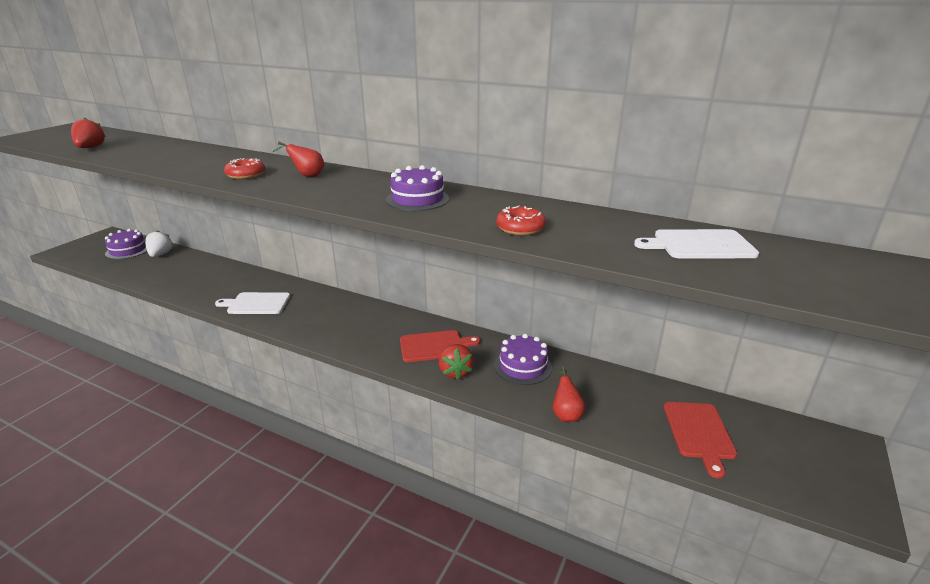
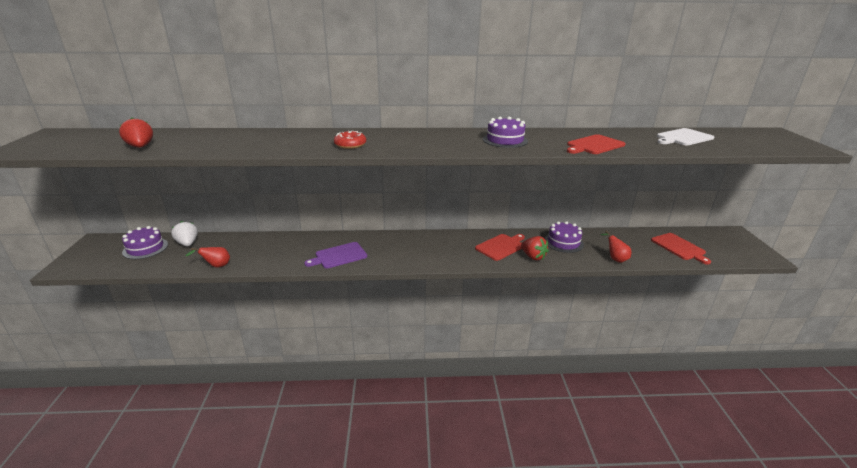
camera: 30 degrees left, 0 degrees up
(256, 303) = (339, 256): white cutting board -> purple cutting board
(306, 176) = (397, 138): red pear -> red pear (216, 266)
(520, 228) = (594, 145): red donut -> red cutting board

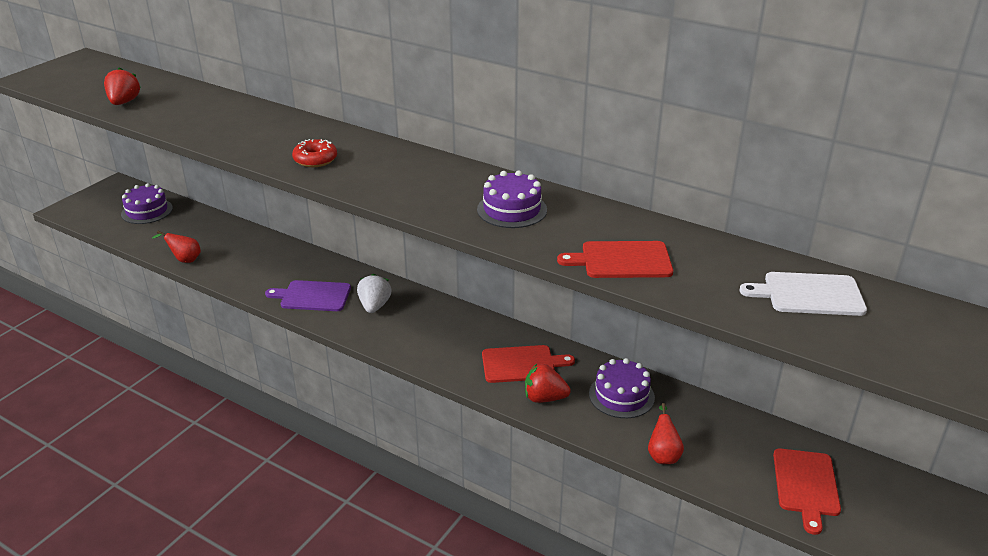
camera: 35 degrees right, 5 degrees up
(188, 243) = (187, 219): white strawberry -> white strawberry (374, 306)
(533, 257) = (544, 398): red strawberry -> red strawberry turned 105 degrees clockwise

